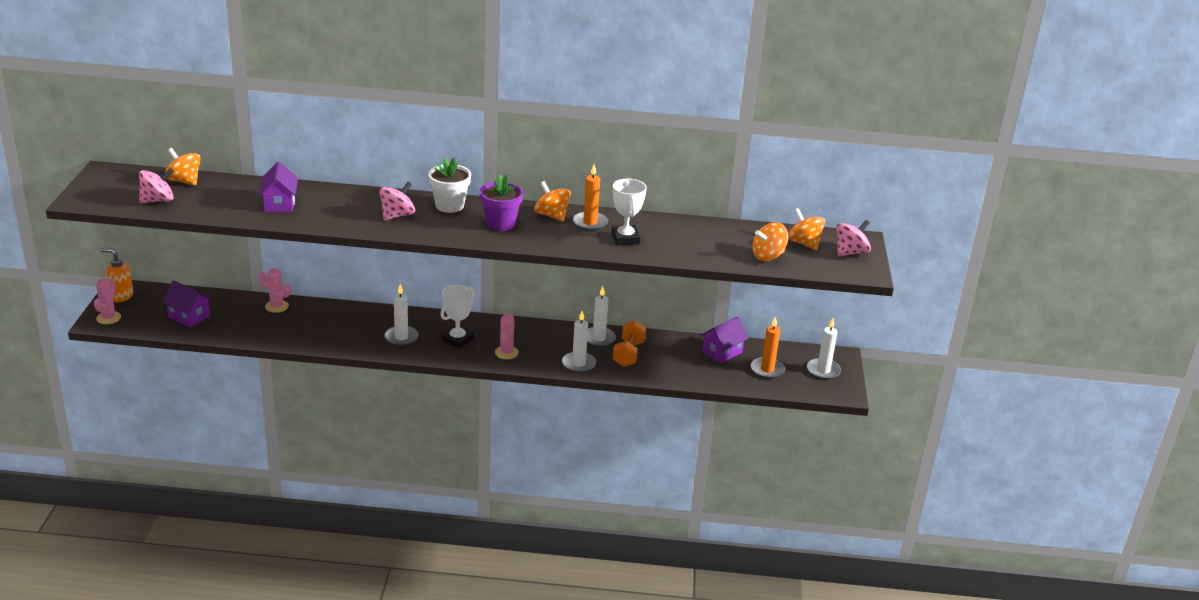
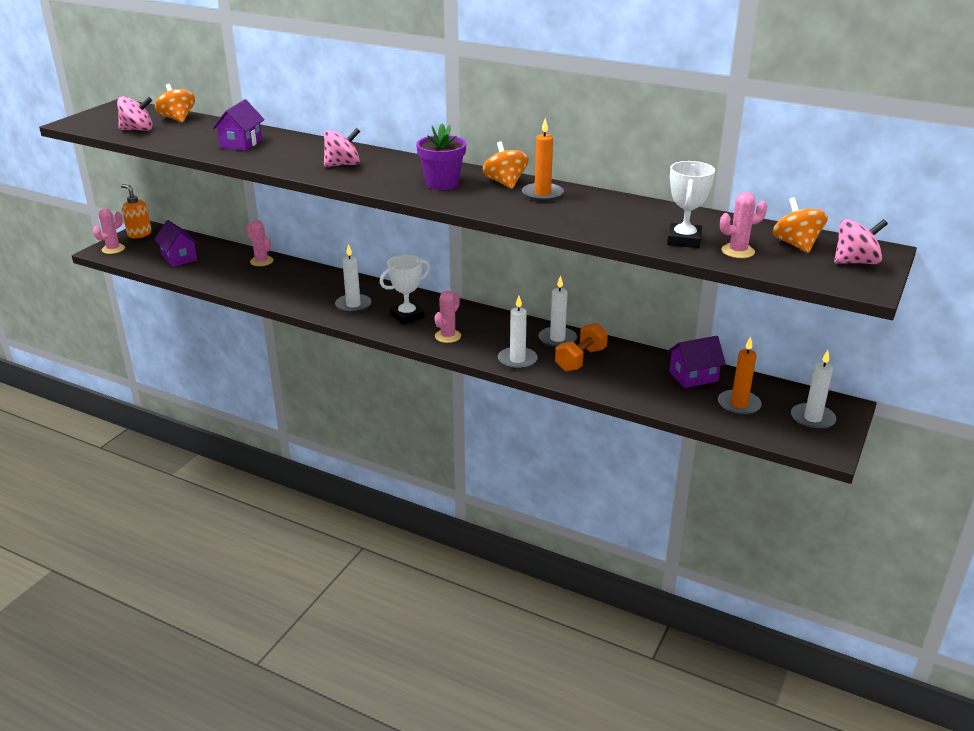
camera: 25 degrees right, 0 degrees up
(449, 206) = (404, 163): white flower pot -> none
(625, 238) = (571, 212): white trophy -> white trophy (684, 240)
(768, 256) = (737, 251): orange spinning top -> pink cactus

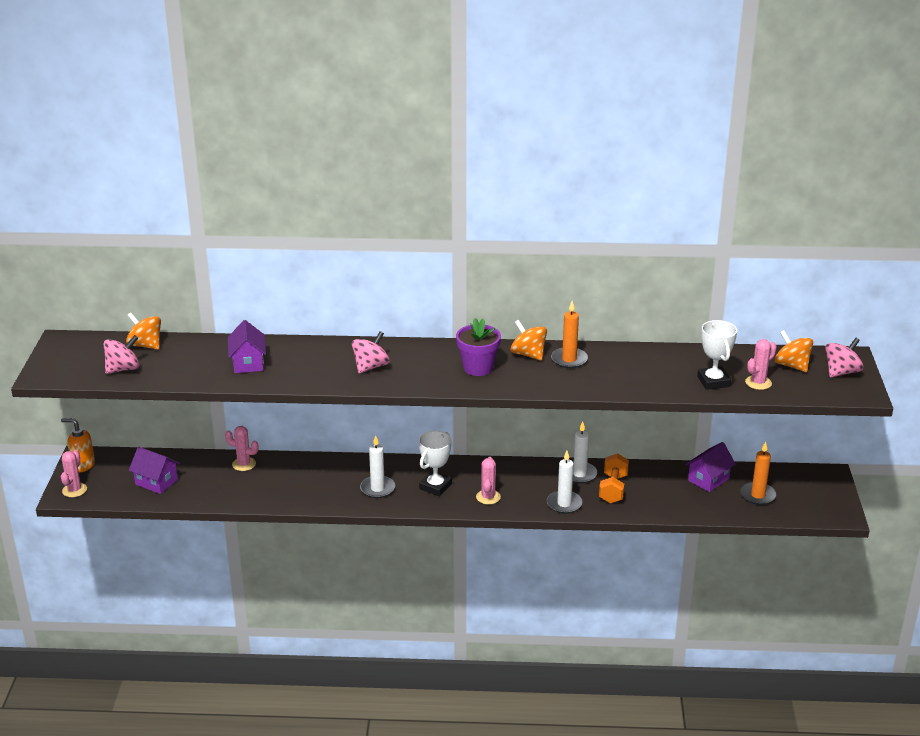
camera: 25 degrees left, 0 degrees up
(812, 419) = (815, 492): white candle -> none

